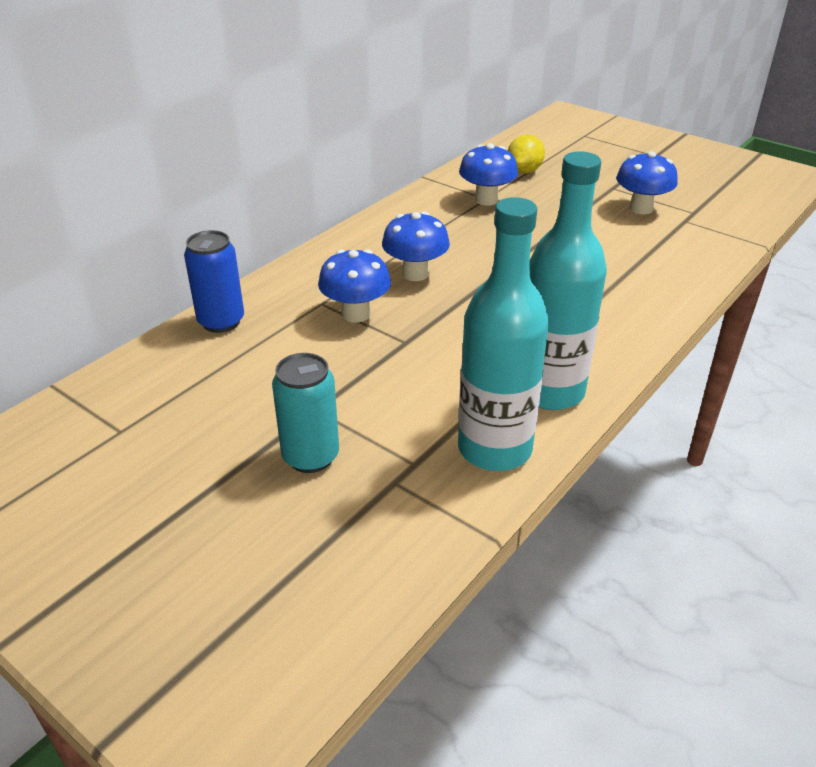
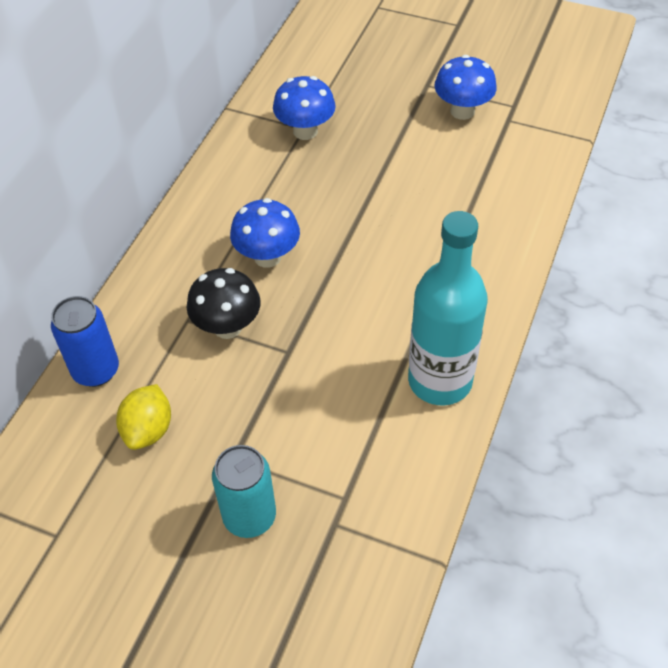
camera: 15 degrees left, 15 degrees up
(356, 314) = (227, 327): blue mushroom -> black mushroom
(494, 449) = (410, 462): turquoise bottle -> none
(524, 171) = (331, 78): yellow lemon -> yellow lemon (148, 430)

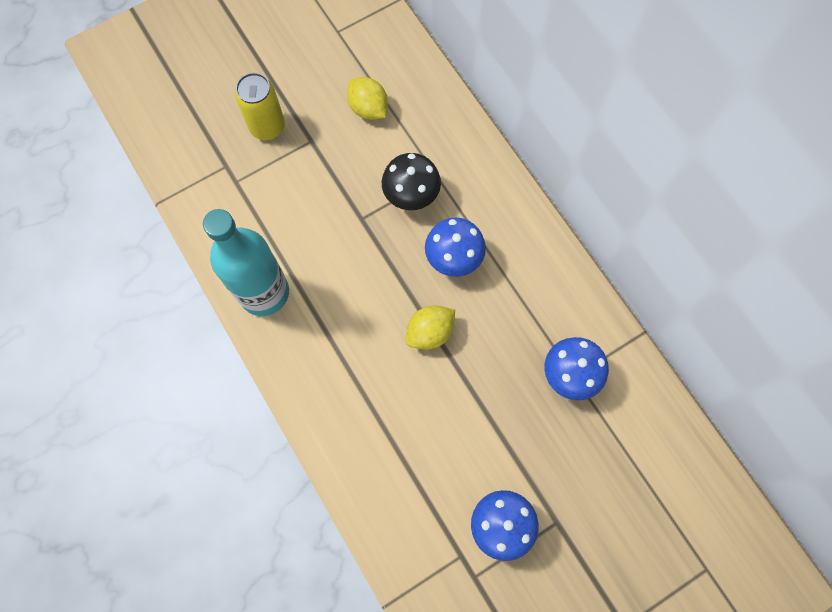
camera: 125 degrees right, 20 degrees up
(96, 370) = (436, 103): blue can -> none
(249, 517) = (267, 127): turquoise can -> yellow can
(354, 233) = (430, 332): none -> yellow lemon

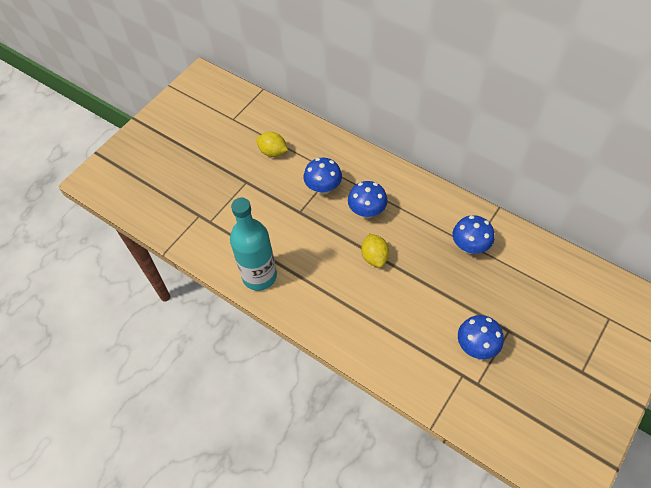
camera: 20 degrees left, 15 degrees down
(267, 127) = (215, 184): yellow can -> none
(411, 195) = (323, 188): black mushroom -> blue mushroom
(430, 332) = (374, 257): yellow lemon -> yellow lemon turned 45 degrees counterclockwise

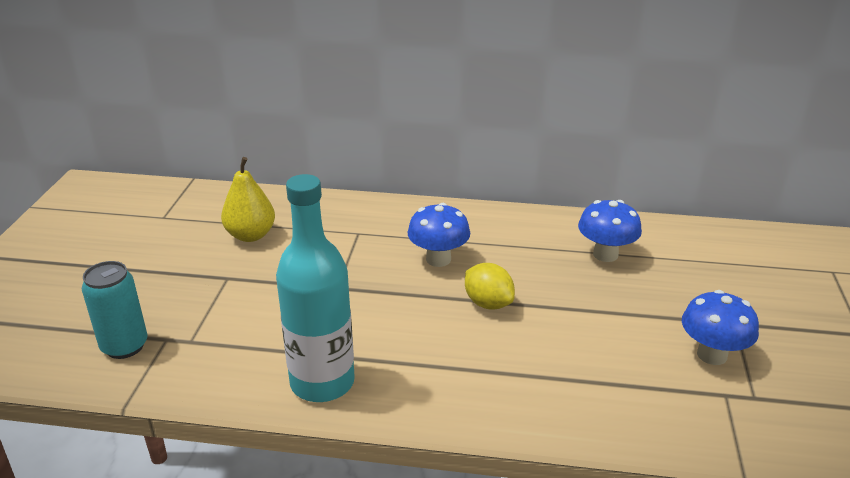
camera: 30 degrees left, 25 degrees down
(178, 212) = (124, 346): none -> turquoise can
(273, 152) = (251, 235): yellow lemon -> yellow pear
(323, 188) = (355, 252): blue mushroom -> none

